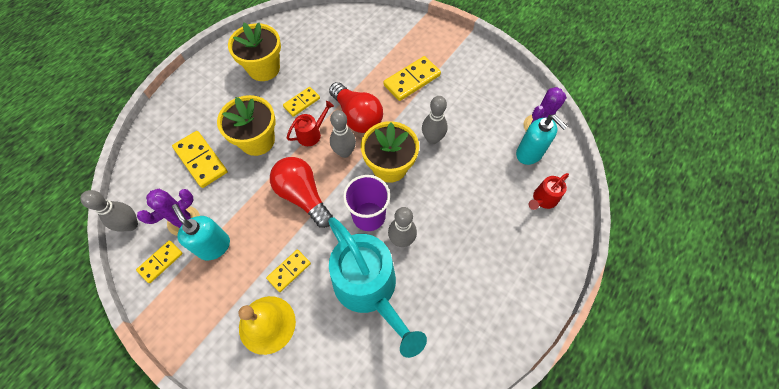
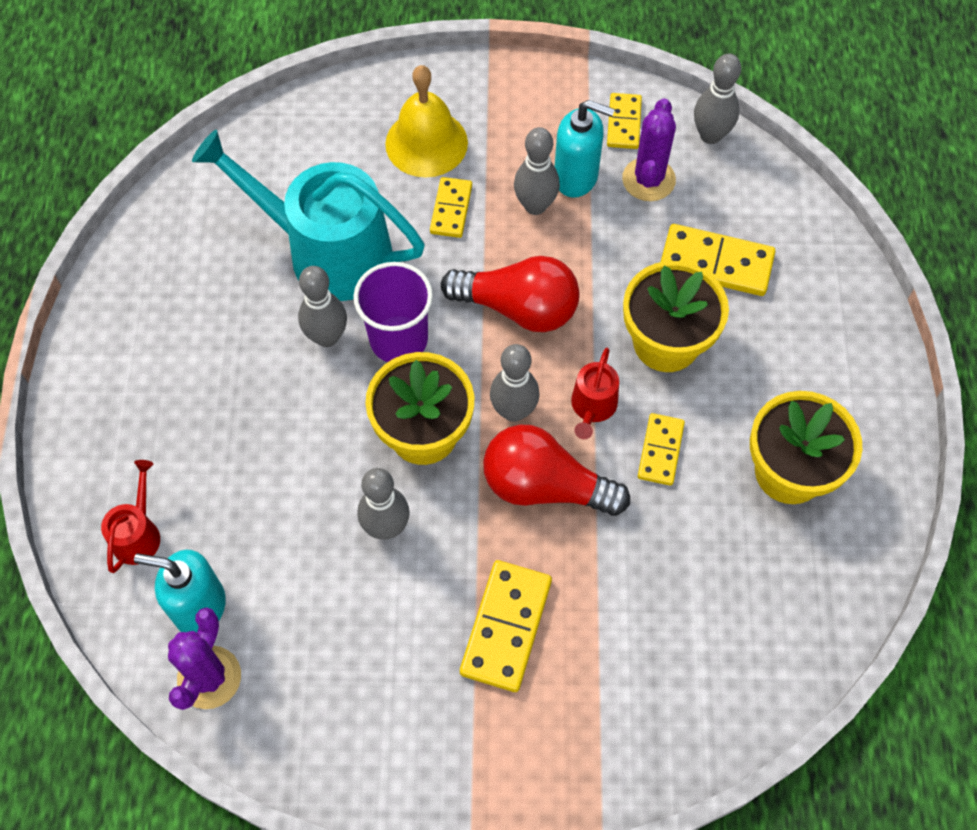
camera: 145 degrees right, 0 degrees up
(248, 244) = (535, 205): none -> grey bowling pin

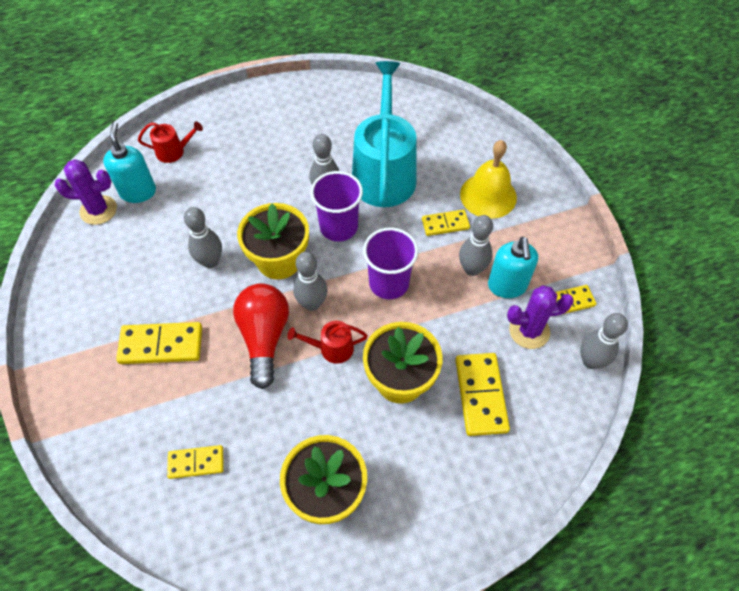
camera: 70 degrees right, 5 degrees down
(518, 308) = (389, 283): red light bulb -> purple cup
(660, 450) = (314, 400): yellow domino -> yellow domino (196, 462)

